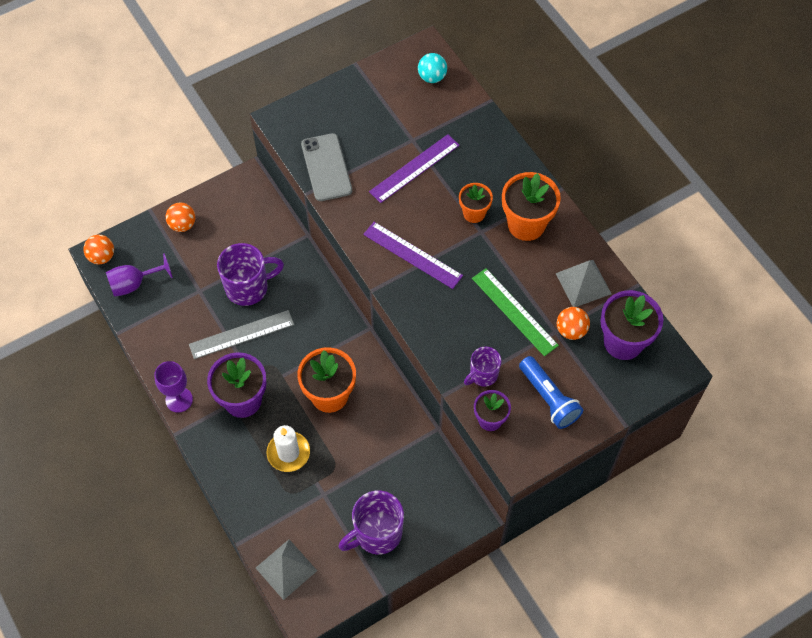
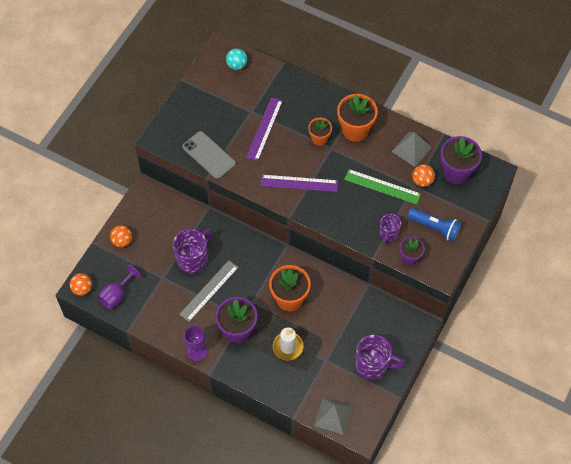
camera: 30 degrees left, 0 degrees up
(377, 533) = (373, 365): purple mug -> purple mug turned 105 degrees counterclockwise

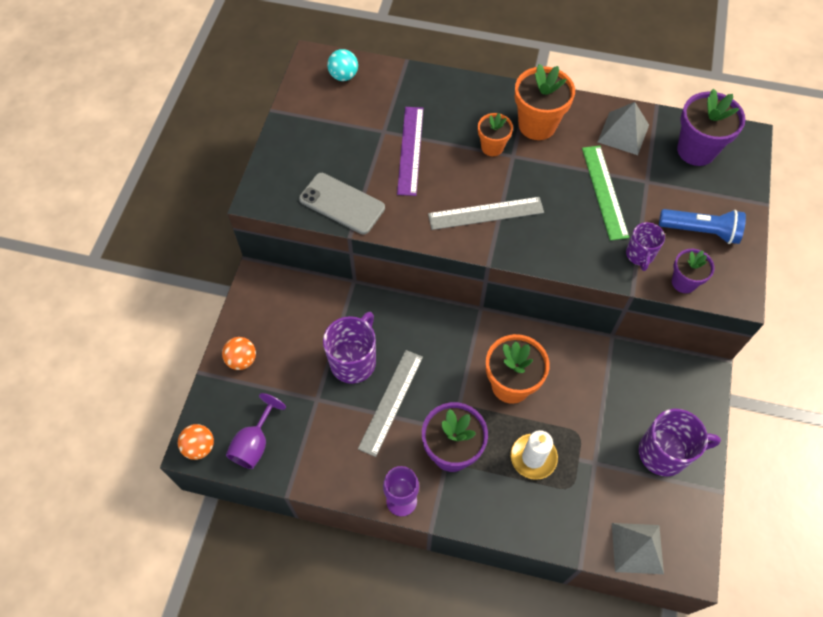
camera: 15 degrees left, 0 degrees up
(299, 183) = (486, 213): purple ruler -> grey ruler
(382, 187) = (604, 192): green ruler -> green ruler turned 75 degrees clockwise
(422, 181) = (655, 171): orange ball -> none

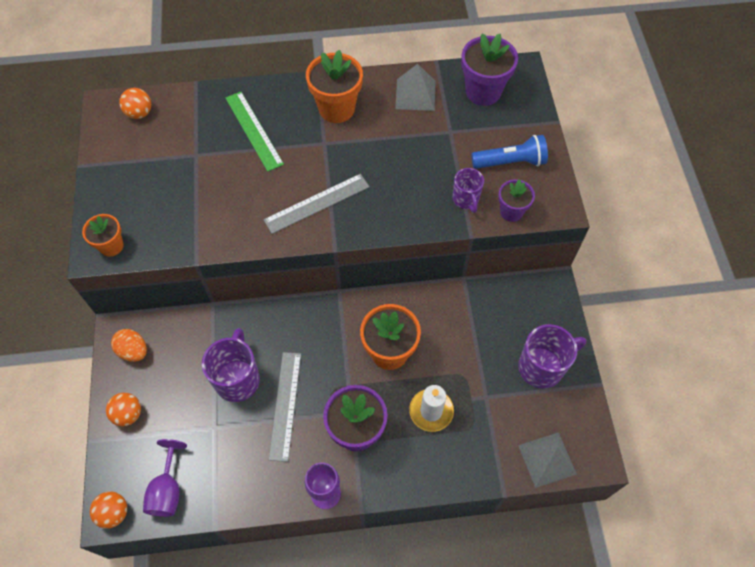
camera: 20 degrees left, 0 degrees up
(266, 302) = (133, 351): none -> orange egg
(342, 203) = (178, 235): grey phone -> none
(343, 76) = (139, 113): turquoise ball -> orange ball
(410, 150) = (227, 165): purple ruler -> none
(492, 147) = (302, 140): orange flower pot -> orange flower pot (111, 246)
(604, 192) = (416, 152): green ruler -> green ruler (253, 130)

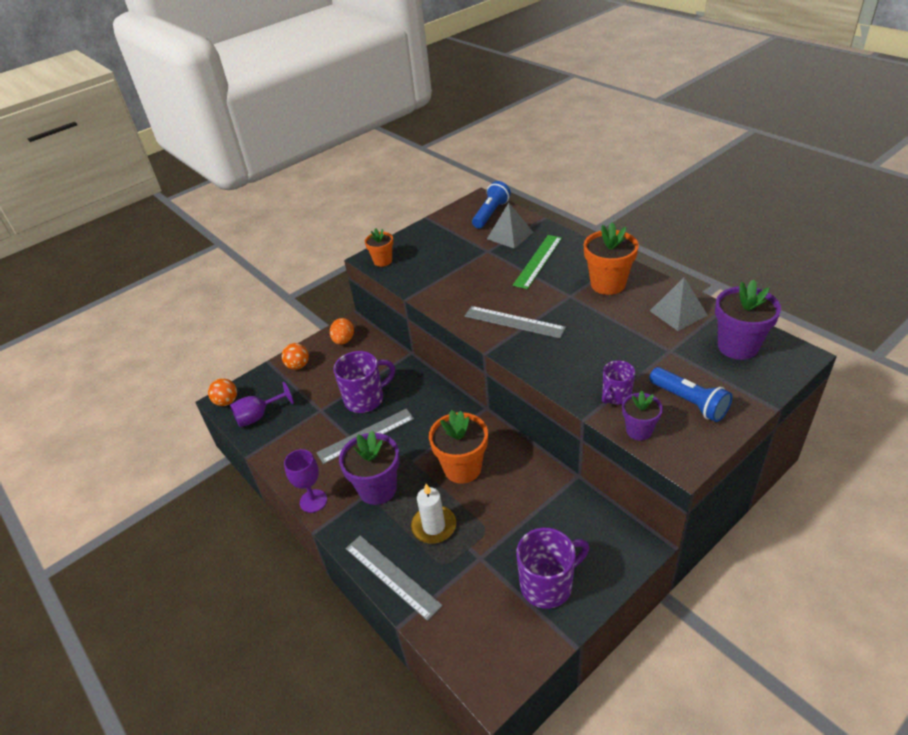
camera: 60 degrees right, 20 degrees down
(139, 113) = (491, 213): orange ball -> blue flashlight
(455, 472) = (392, 576): none -> grey ruler
(542, 367) = (548, 585): purple mug -> purple mug turned 60 degrees counterclockwise
(547, 459) = (458, 642): grey pyramid -> grey pyramid (510, 235)

